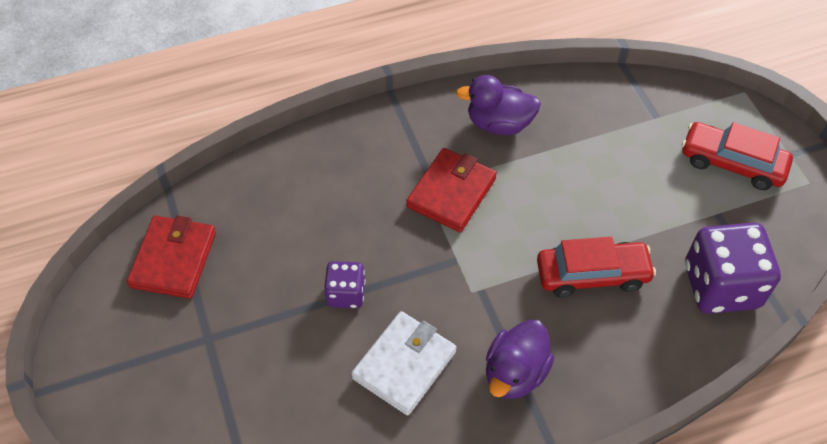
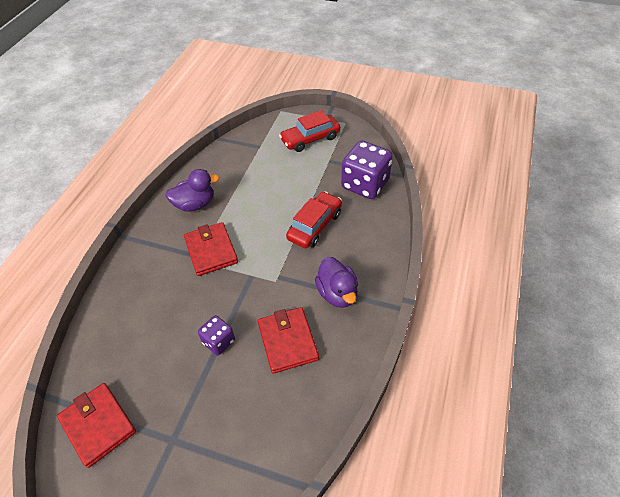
camera: 50 degrees left, 5 degrees down
(404, 365) = (287, 341): white wallet -> red wallet
(499, 123) = (195, 204): purple duck -> purple duck turned 150 degrees counterclockwise

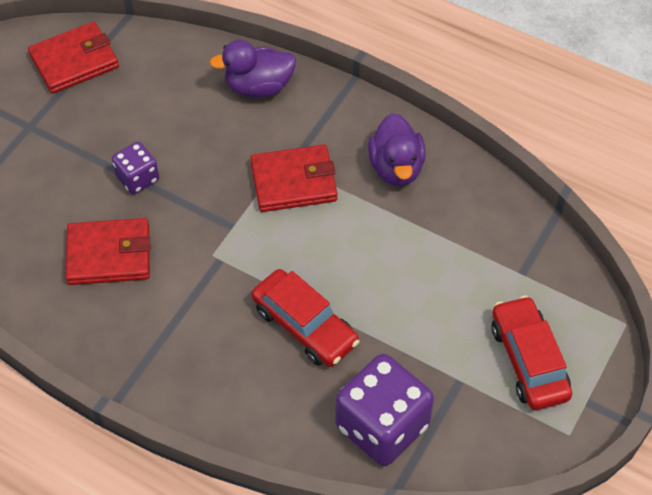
camera: 100 degrees right, 5 degrees up
(337, 293) = (164, 330): purple duck -> purple duck (258, 87)

